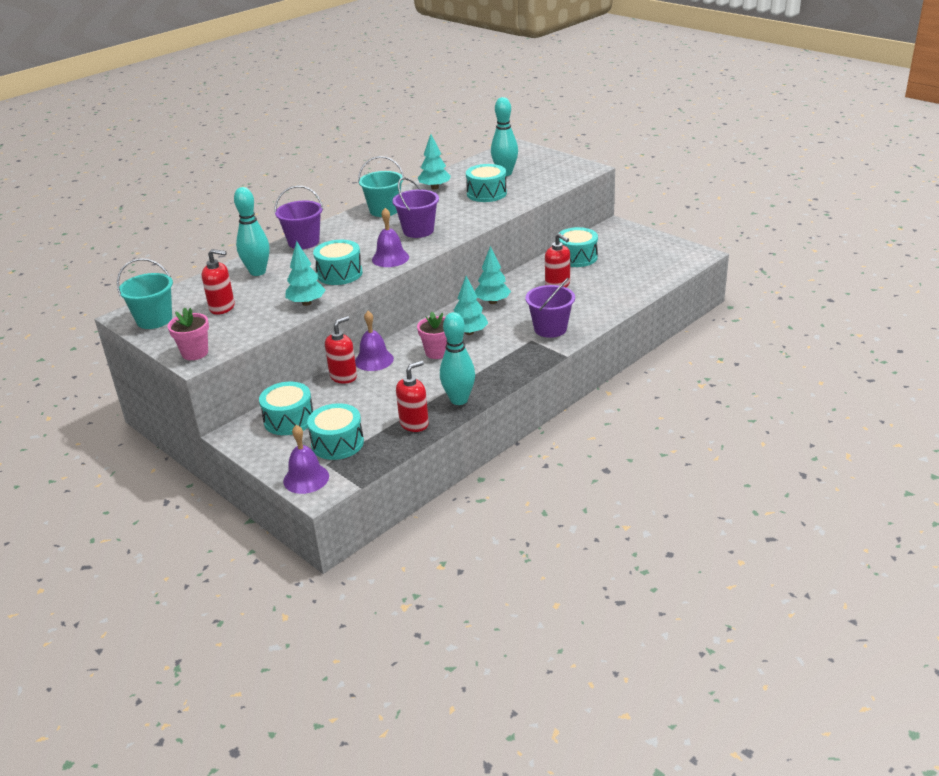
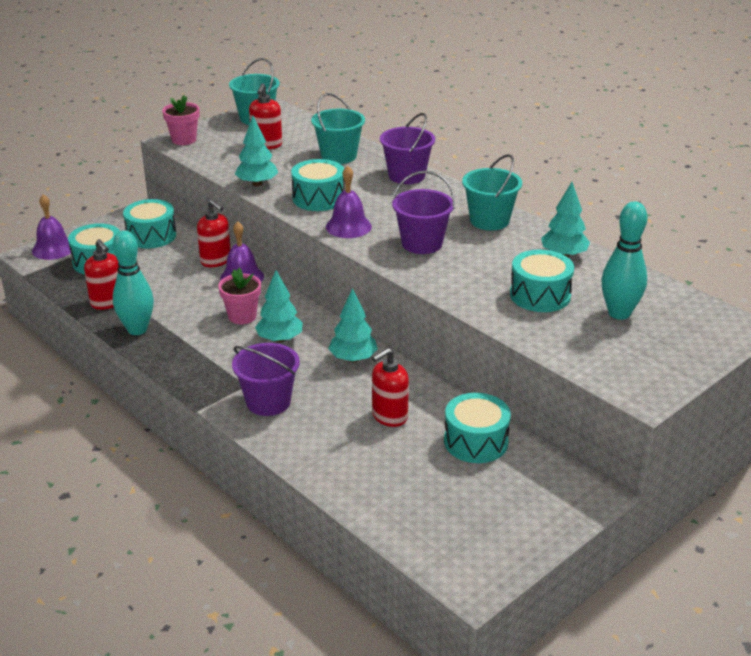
camera: 90 degrees right, 0 degrees up
(257, 272) = (338, 156): turquoise bowling pin -> turquoise bucket

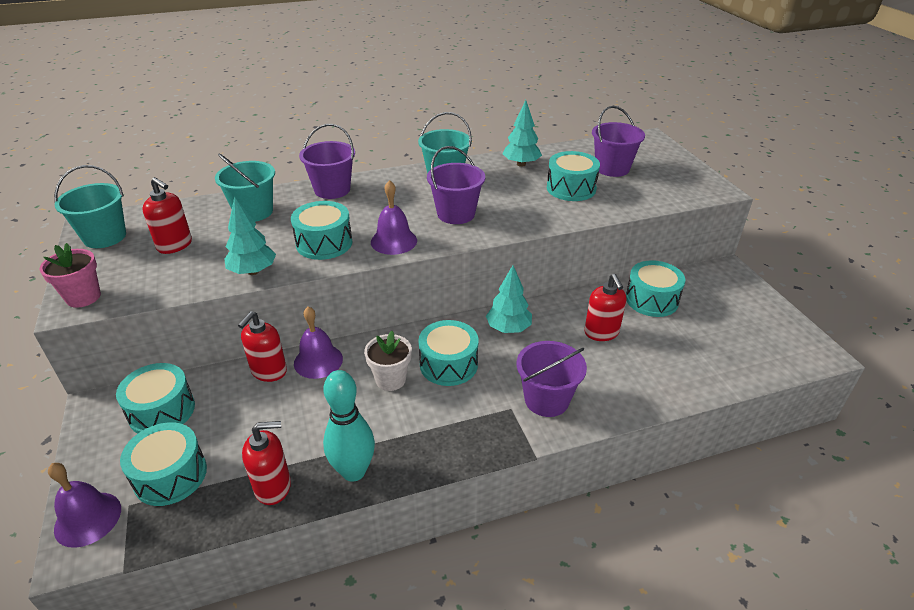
camera: 65 degrees left, 5 degrees up
(216, 261) = (268, 371): red soap dispenser -> red soap dispenser turned 135 degrees clockwise
(242, 316) = (390, 379): pink flower pot -> white flower pot
(279, 339) = (448, 364): turquoise tree -> turquoise drum
(619, 313) = (612, 168): turquoise bowling pin -> purple bucket

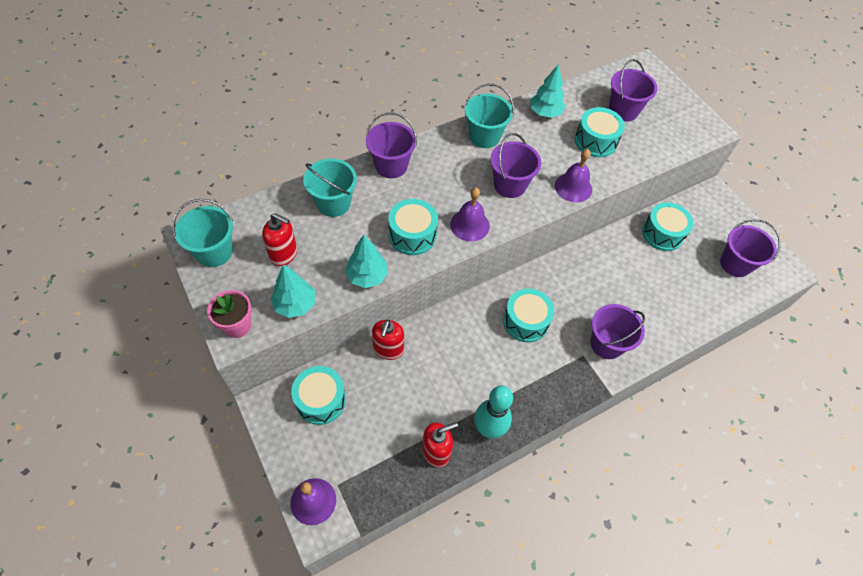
camera: 15 degrees left, 20 degrees up
(170, 475) = (356, 455): turquoise drum -> none
(318, 361) = (423, 333): purple bell -> purple bell (573, 187)
(390, 379) = (486, 343): white flower pot -> none
(508, 328) = (561, 279): turquoise tree -> turquoise tree (295, 304)
(601, 333) = (632, 273): red soap dispenser -> none
(744, 338) = (735, 264): none -> purple bucket

